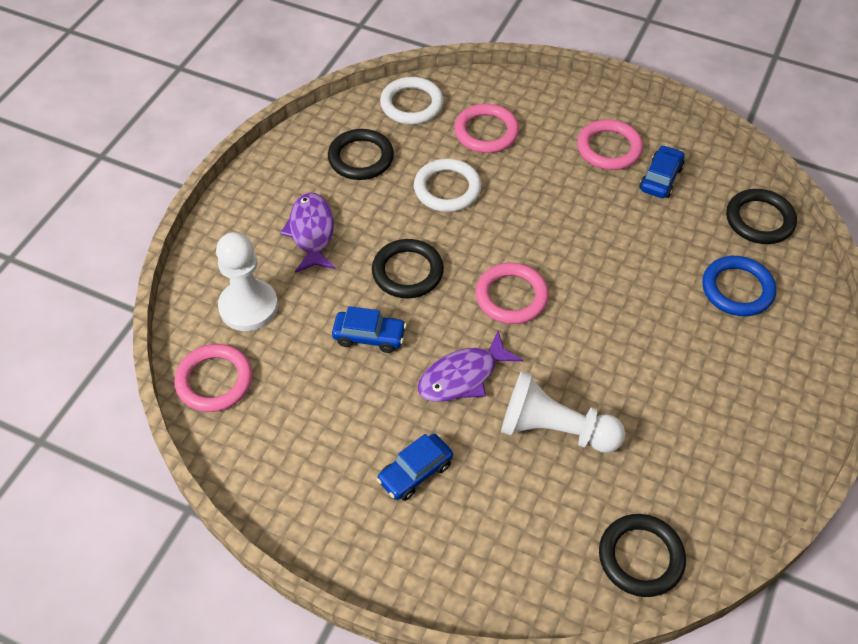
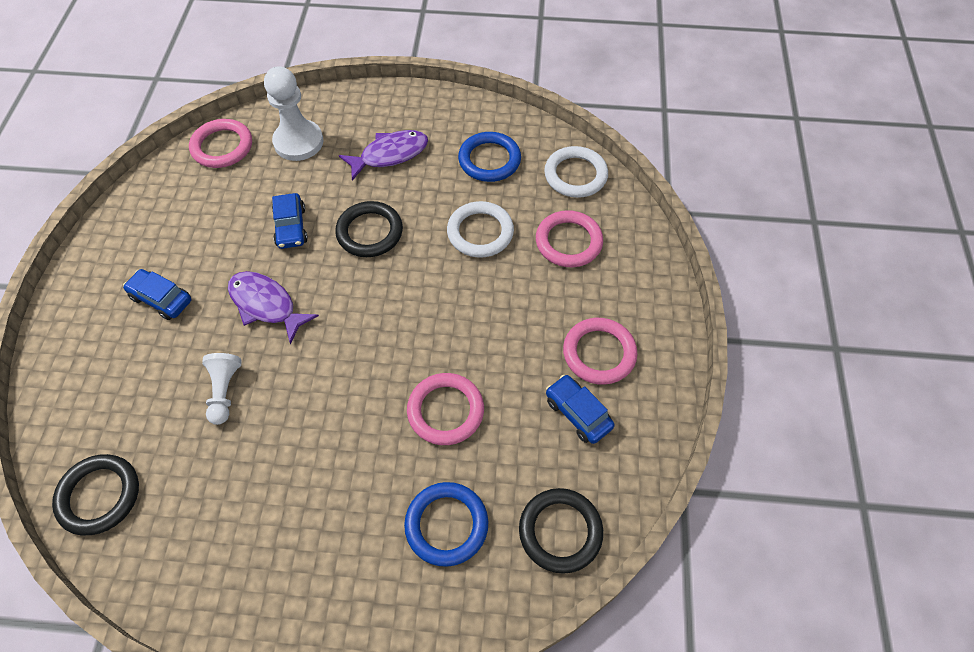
camera: 70 degrees right, 5 degrees up
(361, 158) = (489, 160): black ring -> blue ring
(511, 296) = (367, 317): pink ring -> pink ring (445, 411)
(554, 429) = (224, 391): white pawn -> white pawn, size x0.60
(660, 178) = (578, 413): blue car -> blue car turned 135 degrees counterclockwise

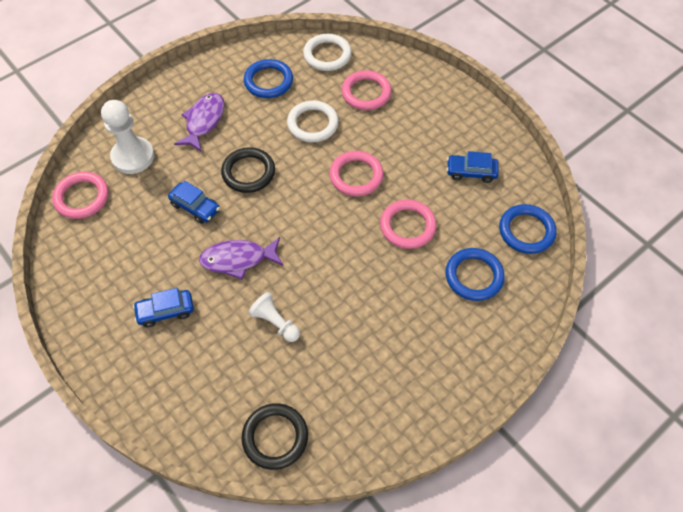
camera: 45 degrees left, 0 degrees up
(560, 531) = (526, 231): black ring -> blue ring
(599, 353) = (447, 136): pink ring -> pink ring (356, 176)

